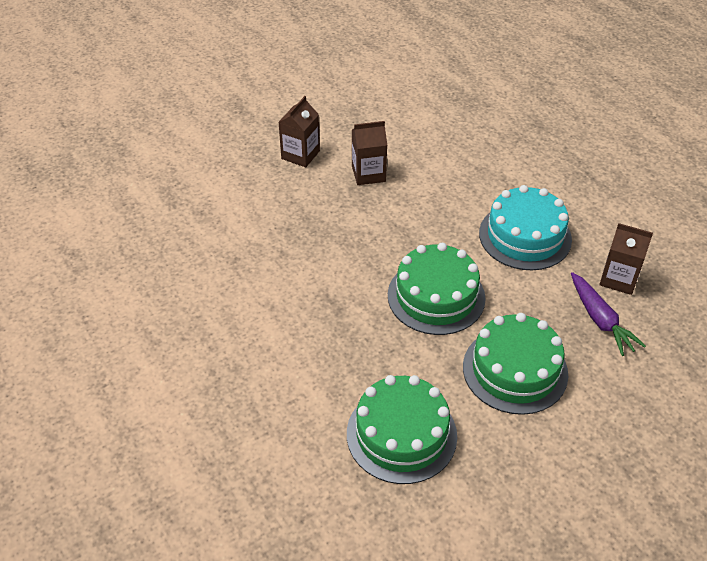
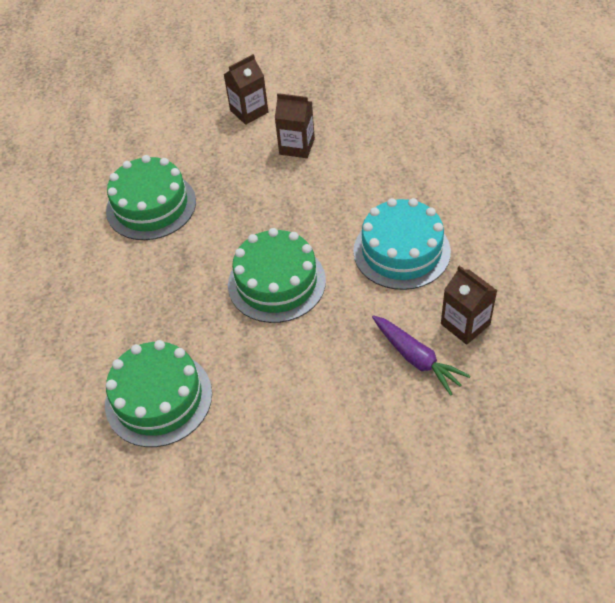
camera: 30 degrees right, 5 degrees up
(515, 370) = (299, 377): green cake -> green cake (151, 206)
(600, 320) = (416, 358): purple carrot -> purple carrot turned 45 degrees counterclockwise

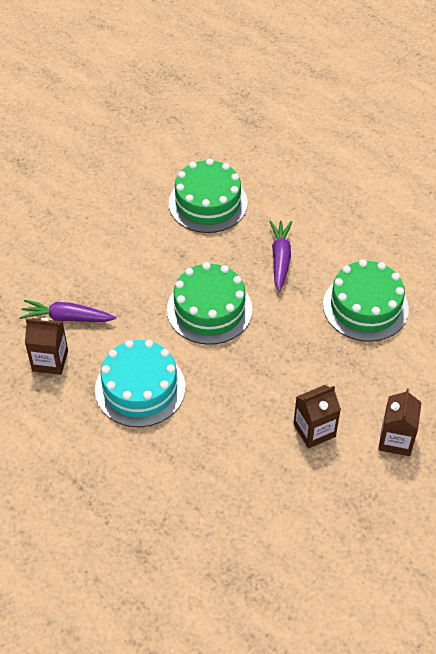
camera: 135 degrees right, 0 degrees up
(164, 289) = (280, 259): none -> purple carrot

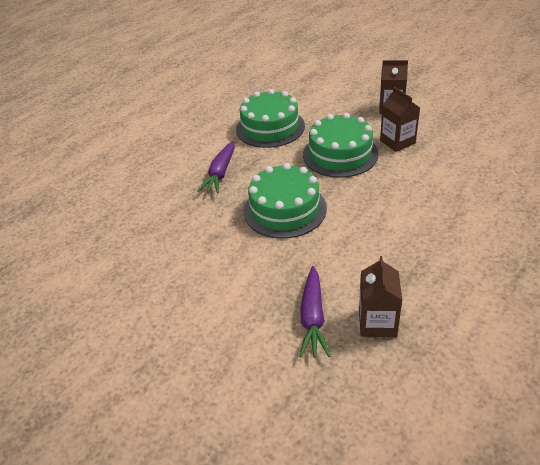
camera: 90 degrees left, 10 degrees down
(140, 388) = (390, 244): turquoise cake -> none
(208, 203) = (144, 226): green cake -> green cake (340, 154)
(280, 259) = (220, 173): purple carrot -> purple carrot turned 75 degrees counterclockwise

